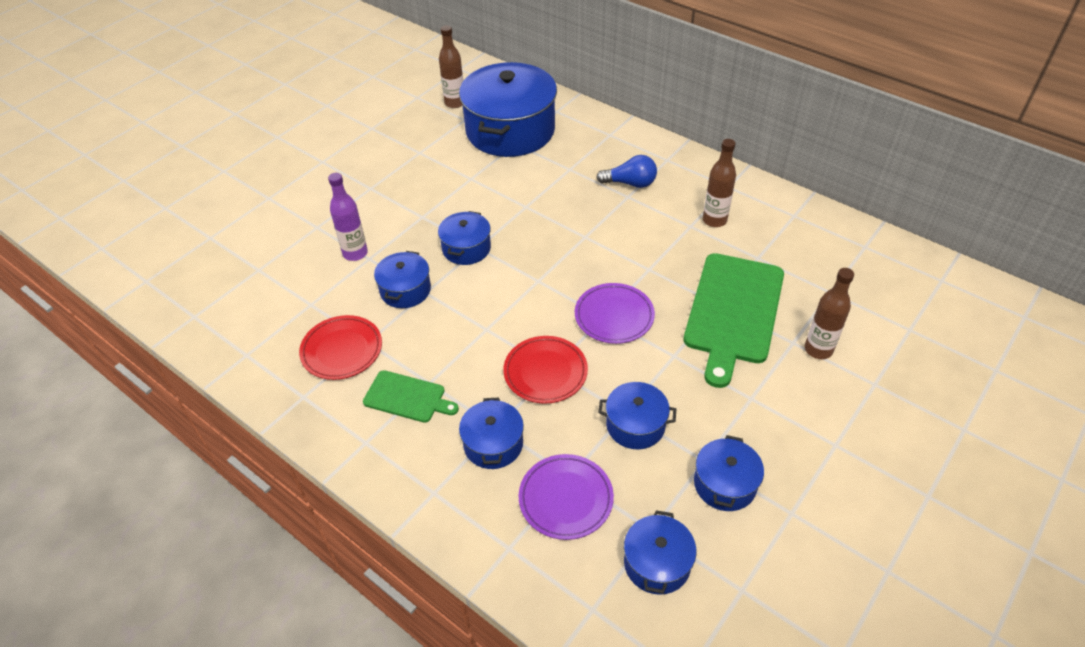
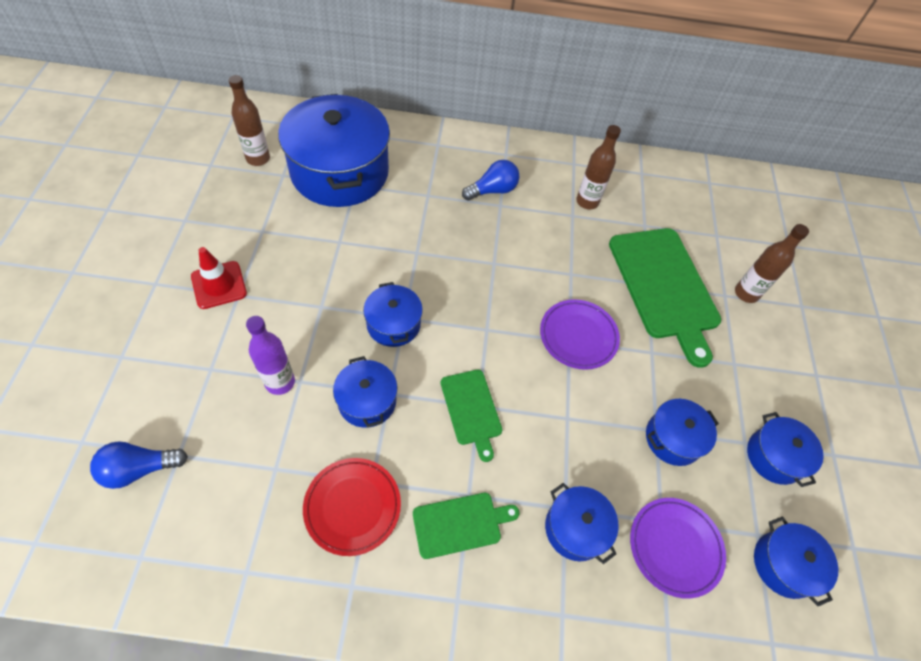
camera: 40 degrees left, 10 degrees up
(230, 267) = (139, 469): none -> blue light bulb
(362, 177) = (219, 285): none -> red traffic cone
(478, 329) = (471, 410): none -> green cutting board
(545, 372) = (564, 425): red plate -> none

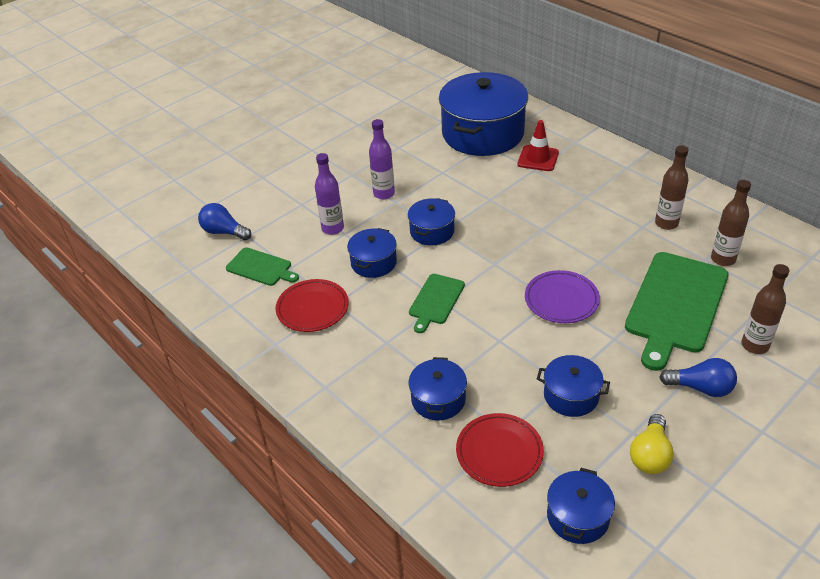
camera: 50 degrees right, 15 degrees down
(219, 285) = (346, 165): red traffic cone -> red traffic cone (538, 158)
(258, 159) = (435, 107): brown bottle -> brown bottle (723, 259)
(299, 302) = (384, 194): none -> purple bottle
(460, 524) = (366, 353): green cutting board -> green cutting board (261, 267)
(492, 190) = (589, 186): blue light bulb -> blue light bulb (701, 388)
(675, 547) = (499, 452): purple plate -> red plate
(774, 456) = (650, 455): blue pot -> yellow light bulb

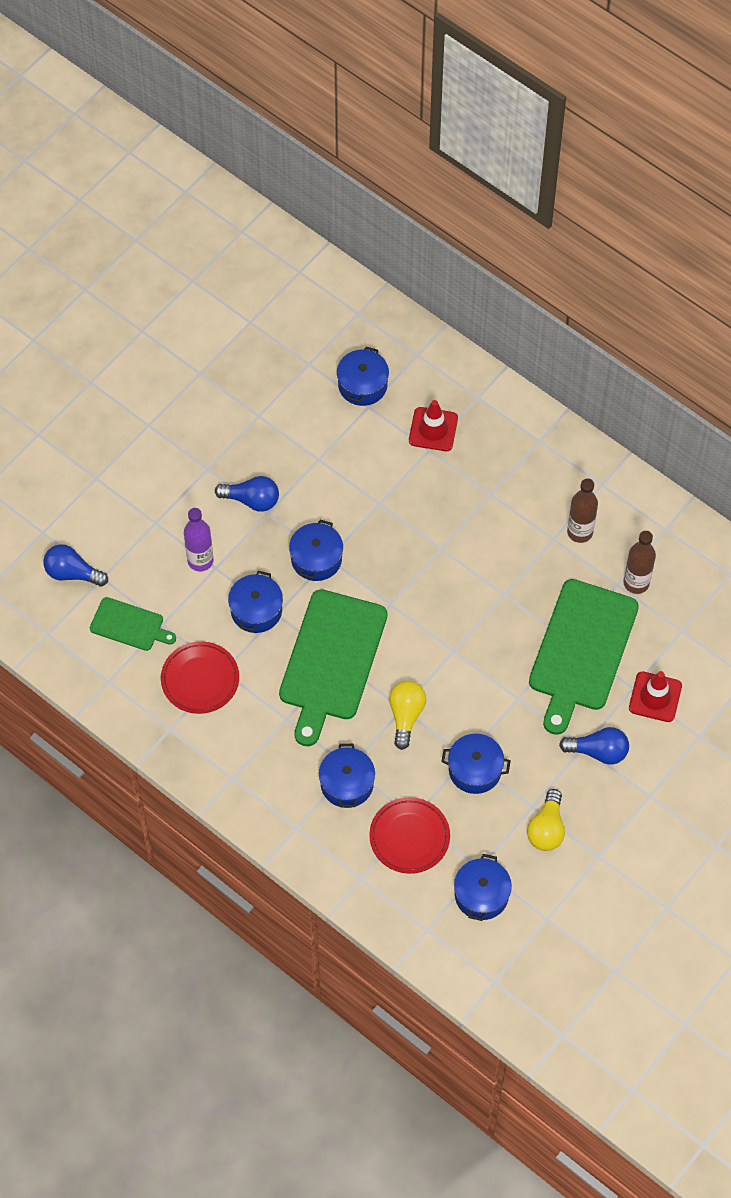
camera: 10 degrees left, 20 degrees up
(384, 194) = (252, 500): purple bottle -> blue light bulb
(435, 301) = (331, 660): green cutting board -> green cutting board, size x1.93
(483, 133) = (362, 385): blue pot -> blue pot, size x0.48
(502, 346) = (406, 715): none -> yellow light bulb
(561, 300) = (464, 651): purple plate -> none
(754, 345) = (655, 697): brown bottle -> red traffic cone

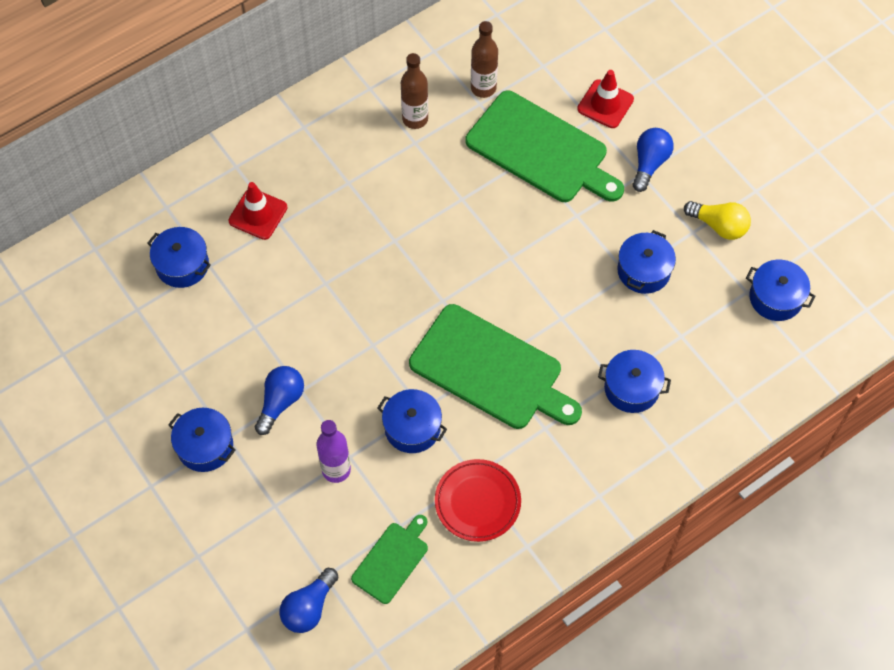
camera: 75 degrees left, 0 degrees up
(316, 559) = (370, 356): blue pot -> blue pot (205, 446)
(406, 715) = (570, 316): yellow light bulb -> none
(409, 837) = (702, 345): red plate -> none

